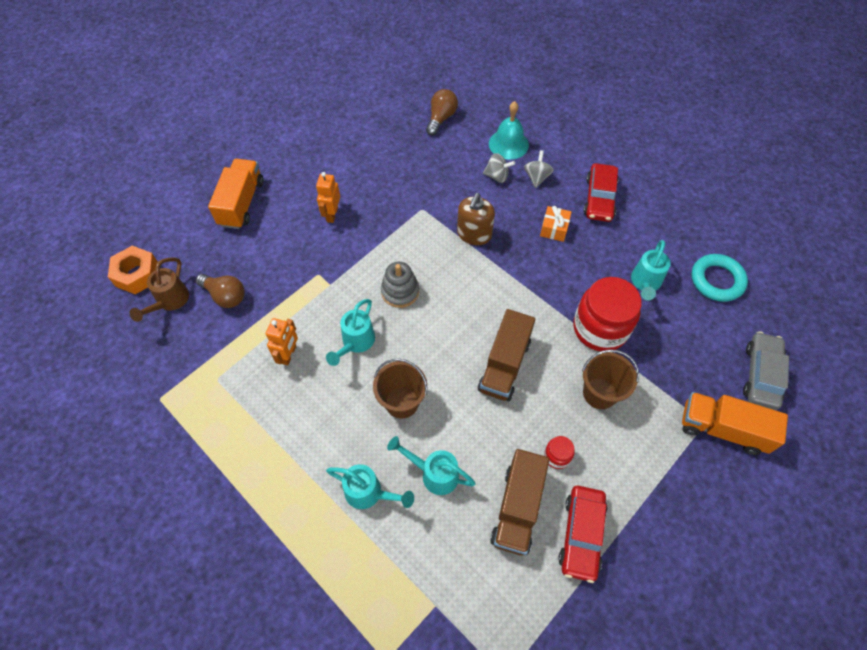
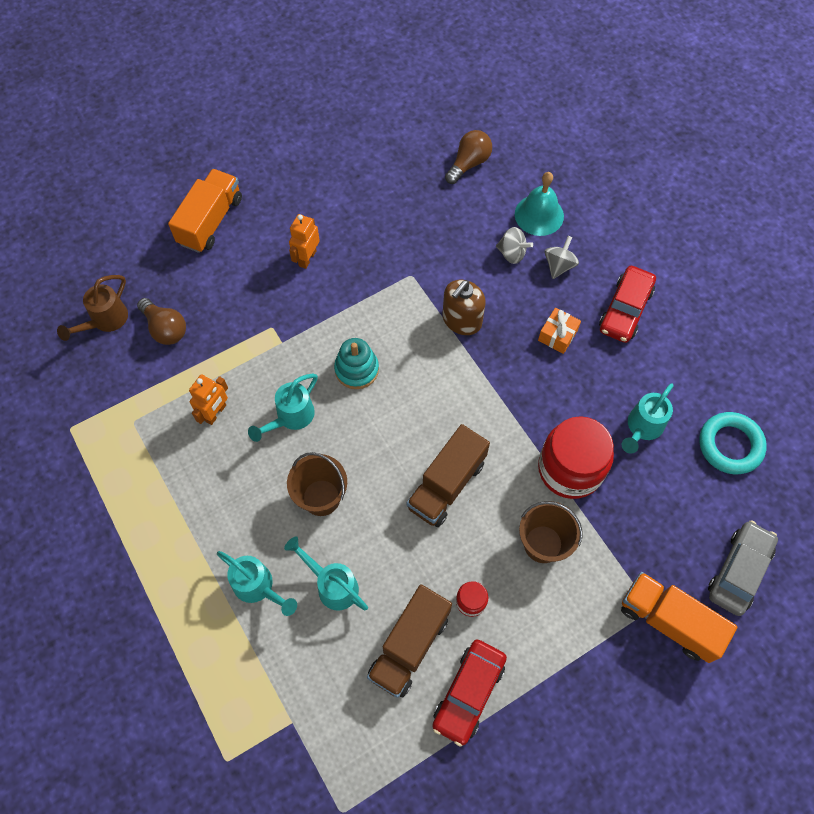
camera: 15 degrees right, 5 degrees up
(137, 274) = (78, 281): orange nut -> none
(400, 291) = (356, 369): grey stacking toy -> turquoise stacking toy

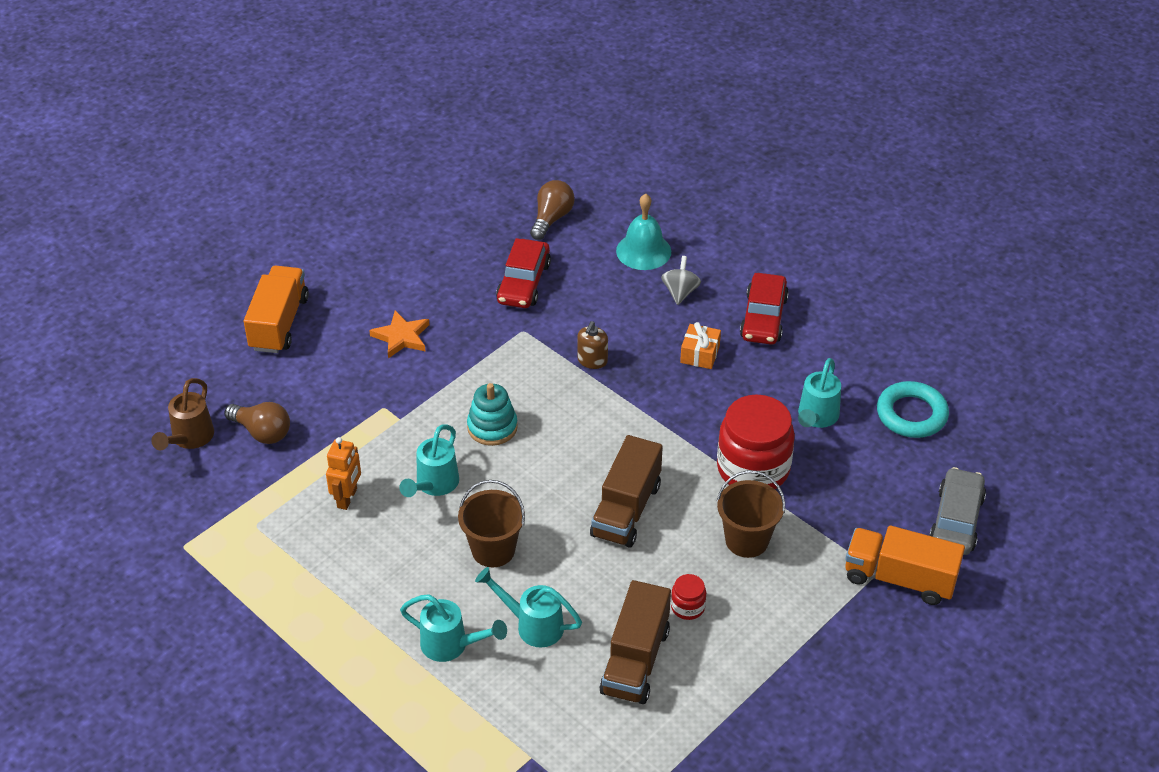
camera: 15 degrees left, 20 degrees down
(307, 258) = (401, 337): orange robot -> orange star
(462, 320) = (592, 360): brown soap dispenser -> brown soap dispenser, size x0.65
(468, 693) = (712, 687): red car -> red car (523, 283)
(512, 253) = (626, 291): grey spinning top -> none

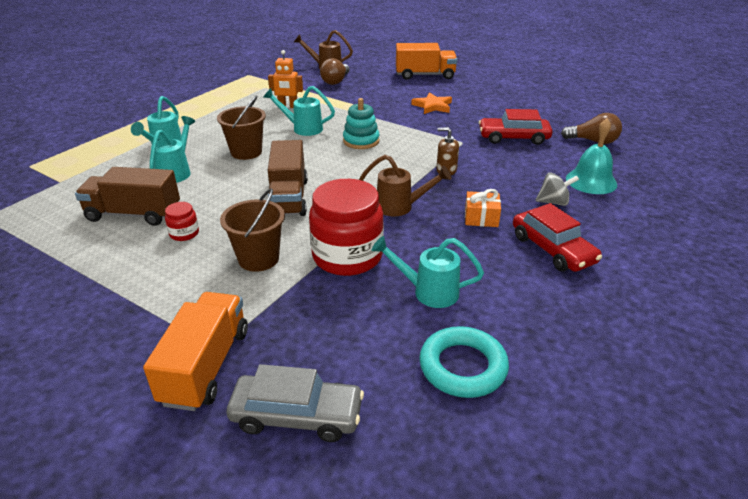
camera: 80 degrees right, 10 degrees down
(626, 510) = (288, 198): brown truck -> brown truck turned 105 degrees counterclockwise
(666, 413) = (401, 207): none -> brown watering can
(763, 318) = (552, 249): red car -> red car turned 120 degrees counterclockwise

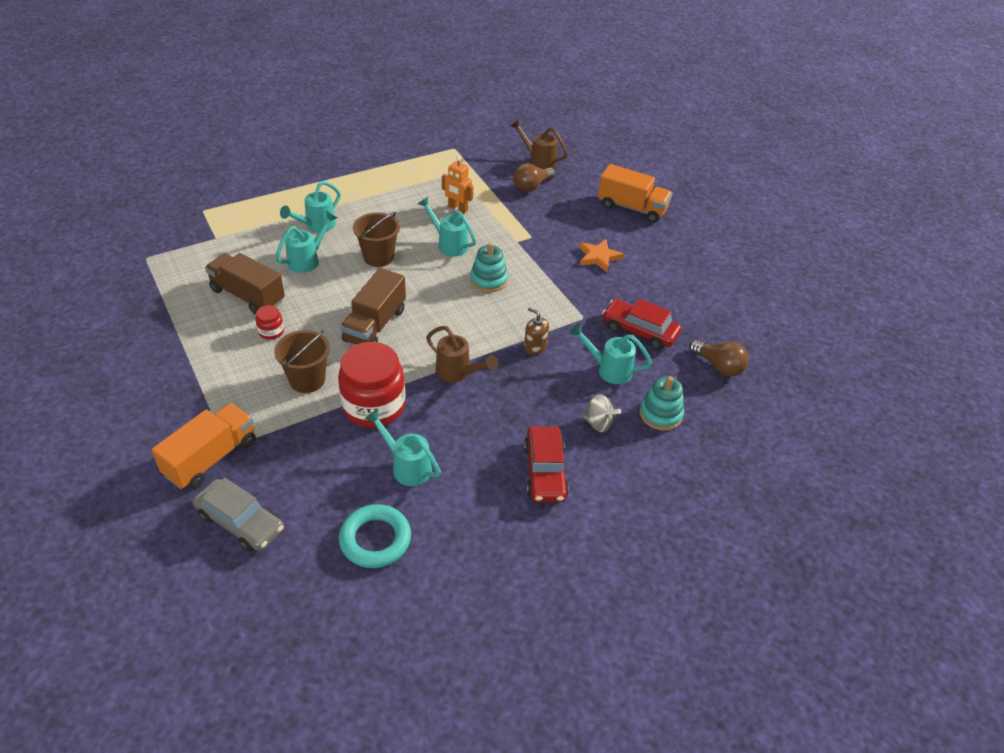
camera: 25 degrees right, 10 degrees up
(481, 218) = (516, 413): orange gift -> none
(519, 167) = (608, 369): none -> turquoise watering can
(591, 181) = (660, 414): turquoise bell -> turquoise stacking toy

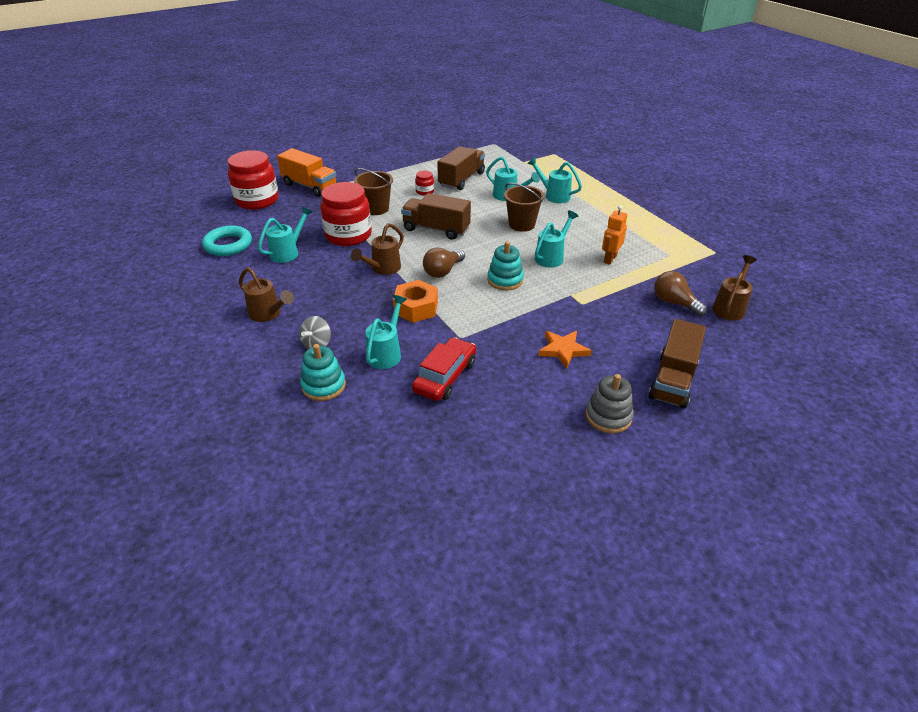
camera: 90 degrees right, 5 degrees down
(240, 522) = (257, 200): grey car -> red jar
(535, 347) = (416, 308): brown soap dispenser -> orange nut
(545, 471) = (268, 314): red car -> brown watering can
(632, 208) = (673, 380): orange truck -> brown truck
(676, 246) = (608, 416): none -> grey stacking toy
(718, 366) = (391, 437): brown light bulb -> brown light bulb (443, 271)

